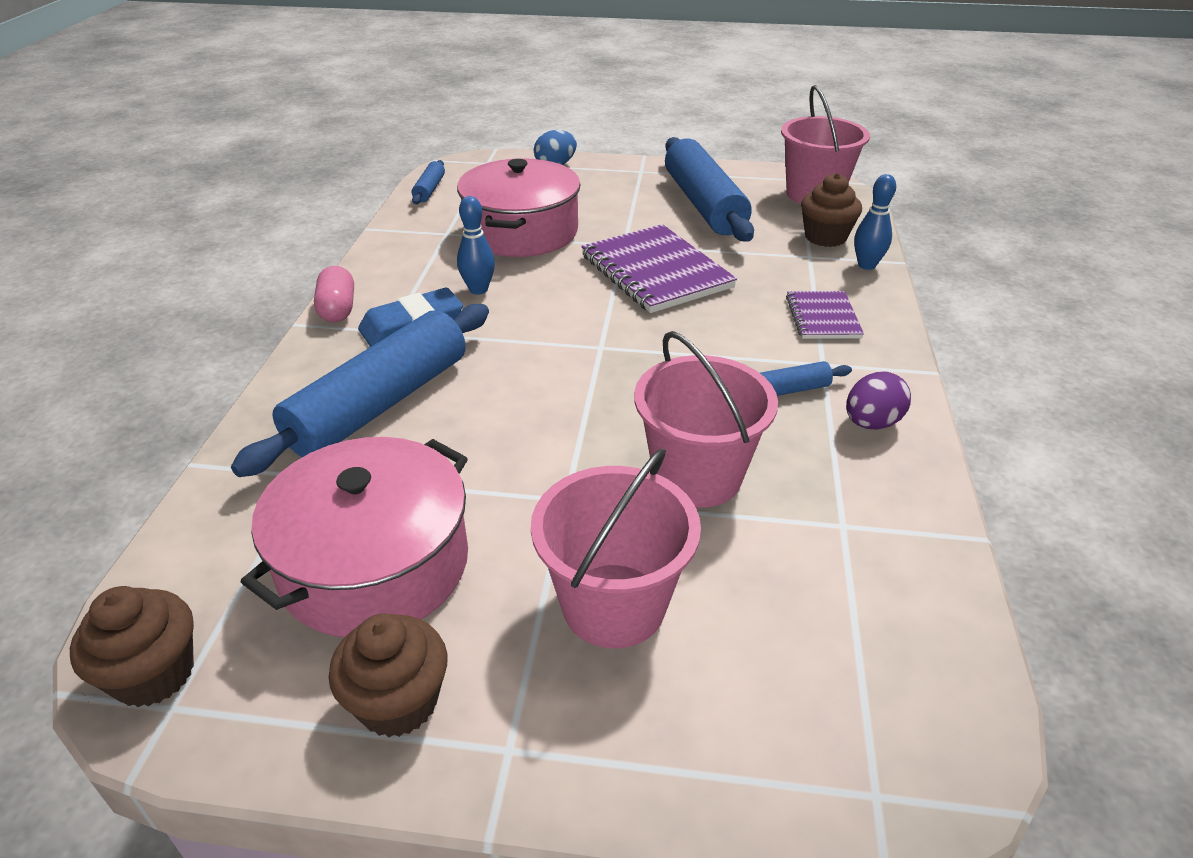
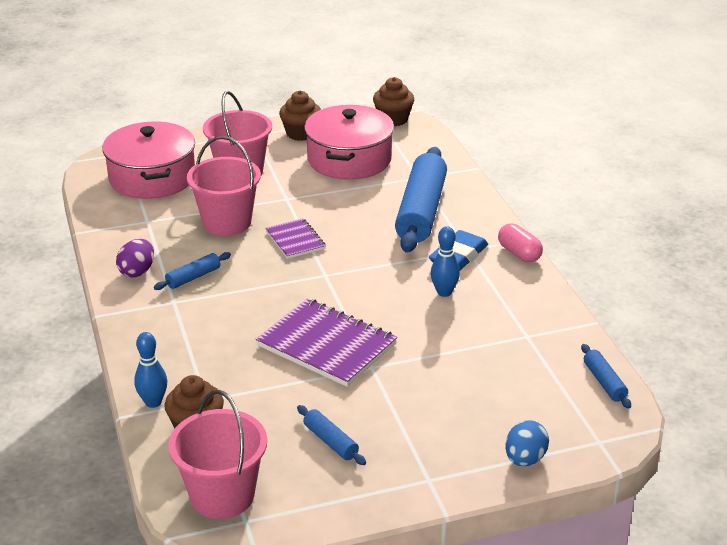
camera: 155 degrees right, 5 degrees down
(522, 232) = (467, 355): pink pot -> pink pot (152, 178)
(703, 204) = (331, 441): blue rolling pin -> blue rolling pin, size x0.44
(823, 317) = (181, 338): purple notebook -> purple notebook (295, 240)

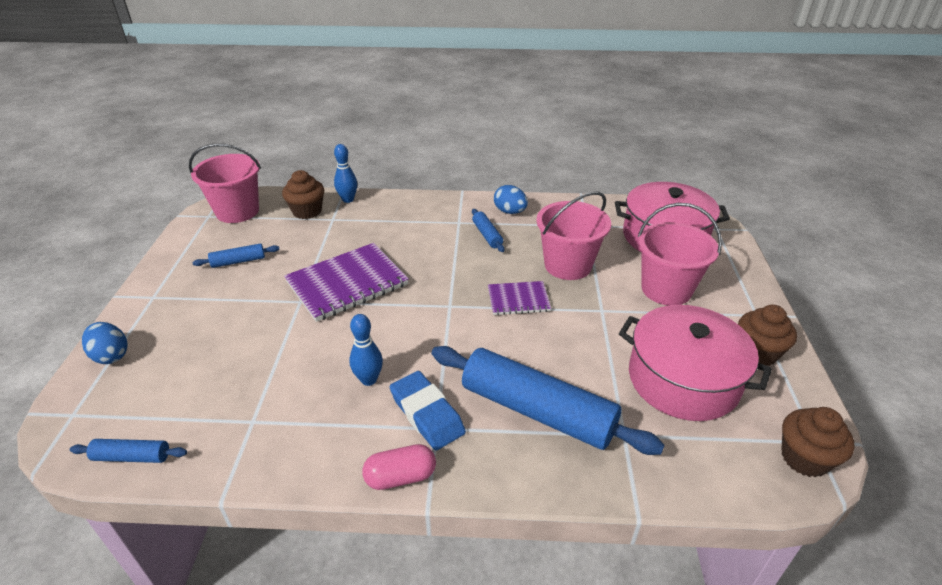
camera: 110 degrees right, 5 degrees up
(137, 271) = (510, 212): purple egg -> blue egg

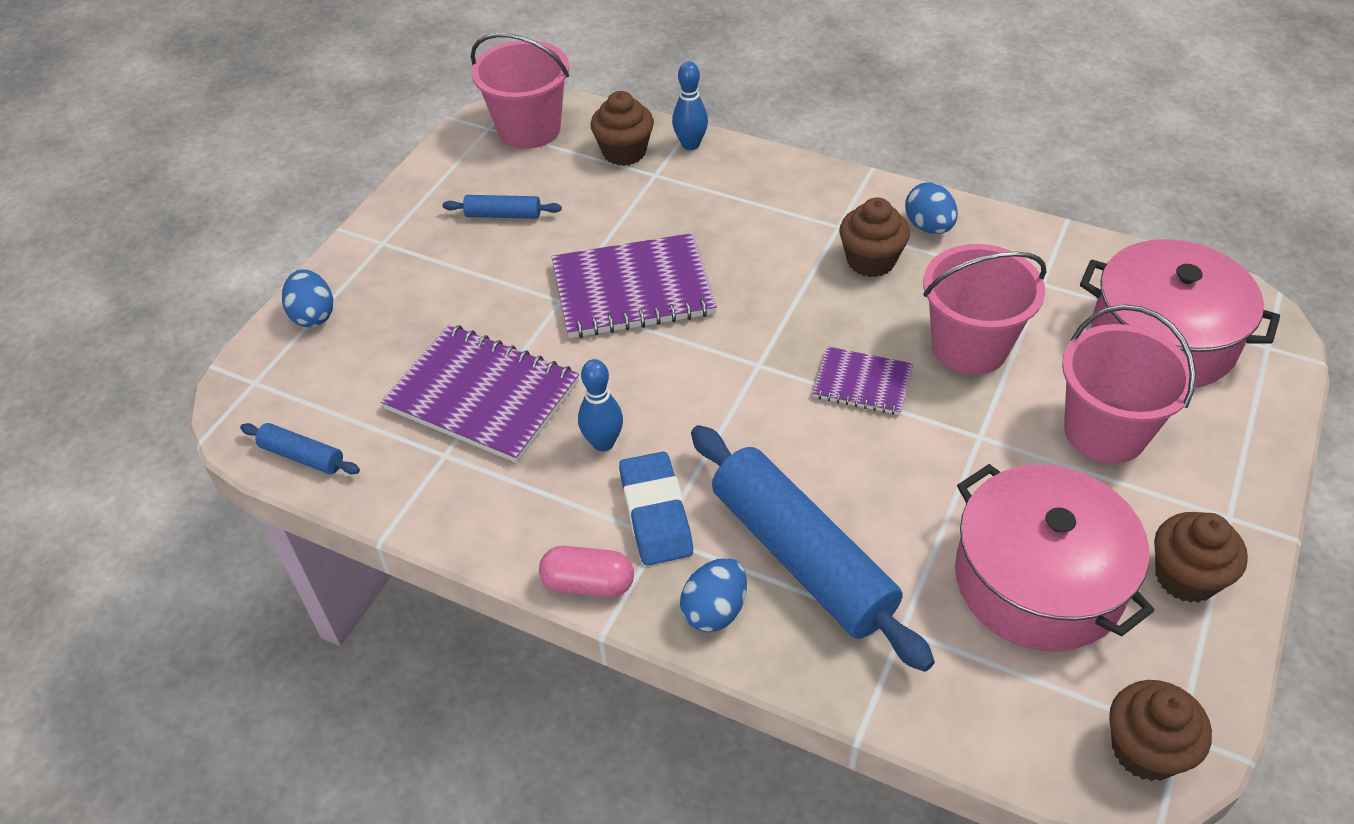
camera: 25 degrees right, 10 degrees up
(267, 374) = (482, 396): none -> purple notebook
(487, 235) = (871, 260): blue rolling pin -> brown cupcake
(499, 465) = (714, 610): none -> blue egg

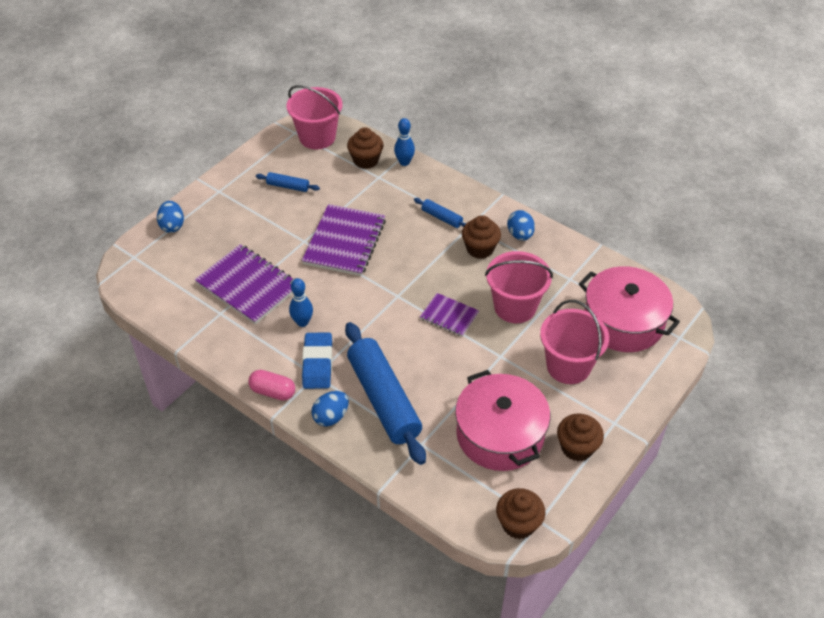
camera: 10 degrees right, 0 degrees up
(302, 456) = (149, 300): blue rolling pin -> blue rolling pin (442, 218)
(633, 289) = (344, 242): purple notebook -> purple notebook turned 75 degrees counterclockwise

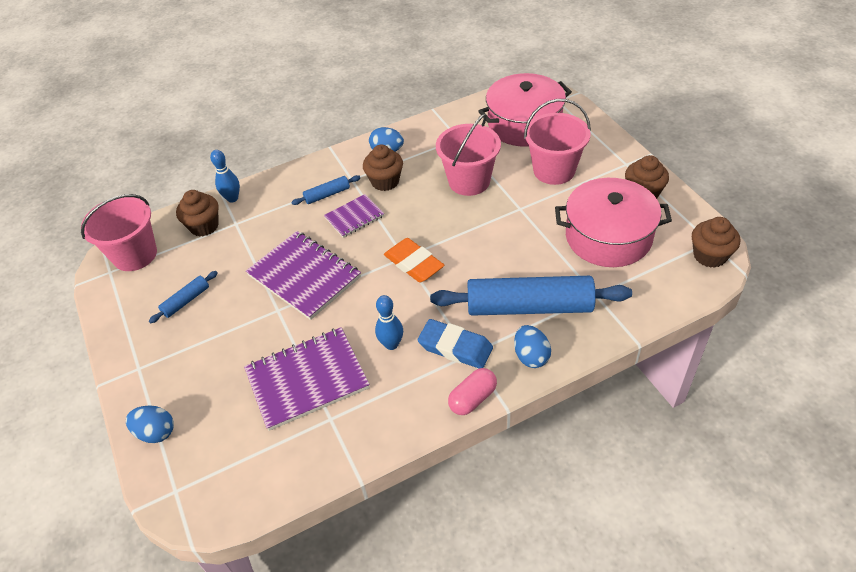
camera: 60 degrees left, 0 degrees up
(393, 305) = (414, 264): none -> orange eraser
(449, 316) = (453, 227): purple notebook -> purple notebook (354, 217)

